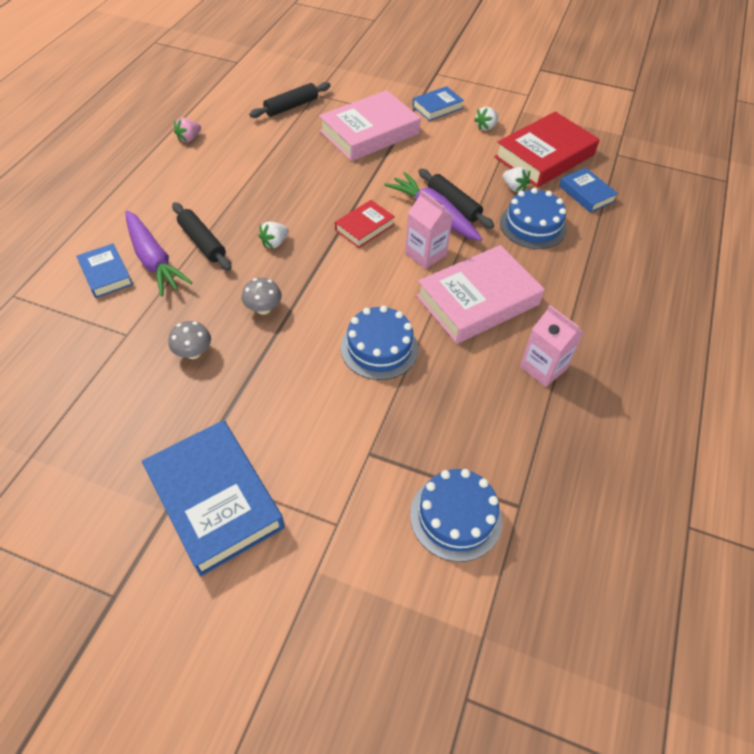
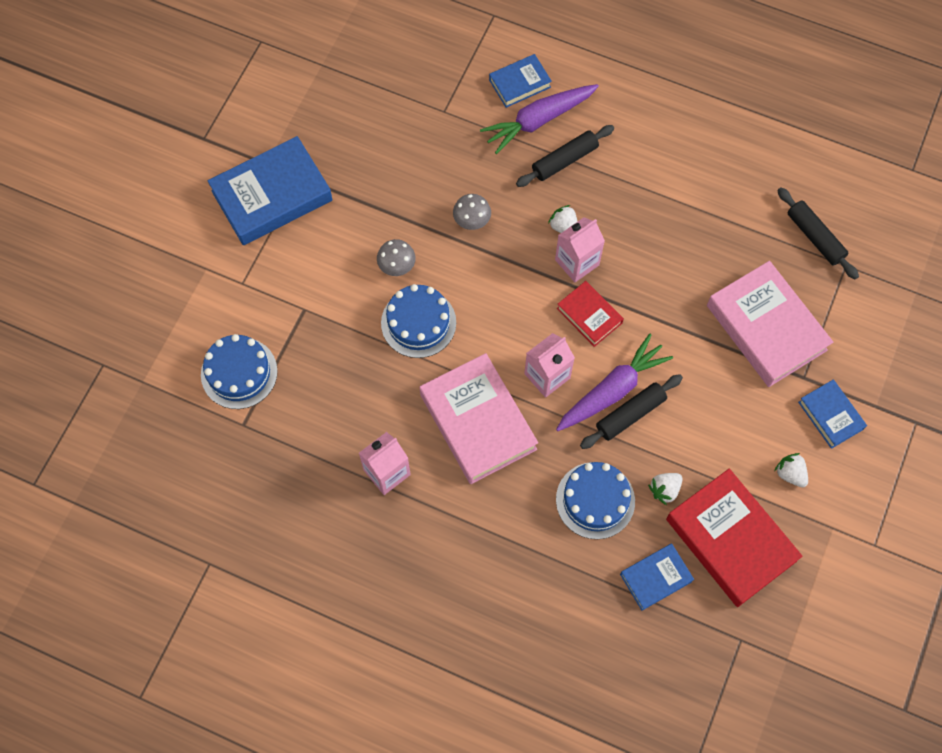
camera: 95 degrees right, 15 degrees up
(189, 138) = (740, 131): pink strawberry -> none
(193, 352) = (420, 166): grey mushroom -> grey mushroom (397, 266)
(311, 235) = (577, 262): none -> pink carton

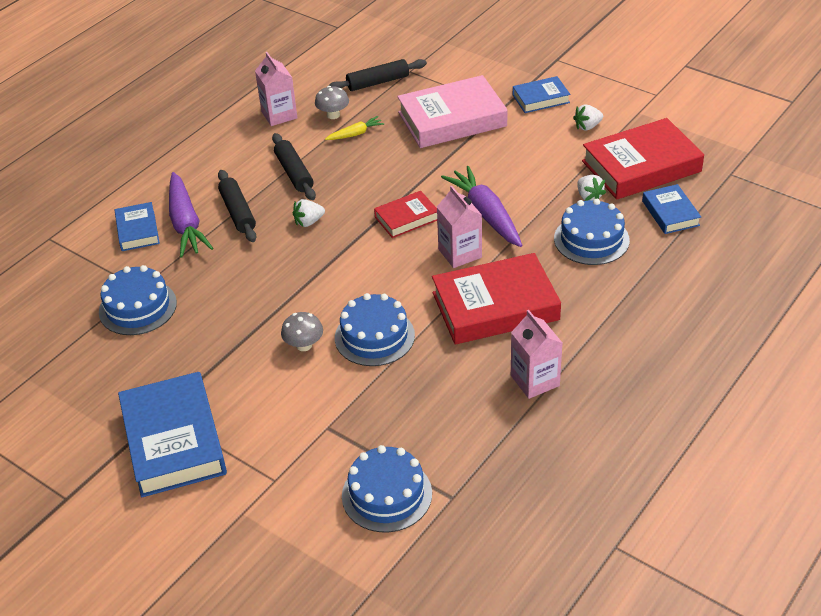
camera: 75 degrees left, 25 degrees down
(419, 118) = (138, 307): none -> blue cake
(472, 221) = (275, 283): grey mushroom -> grey mushroom (333, 115)
(477, 422) = (495, 306): pink book -> red book
(577, 262) = (349, 219): pink carton -> pink carton (279, 115)
(630, 414) = (512, 207): black rolling pin -> black rolling pin (294, 173)
(715, 236) = (355, 134): none -> yellow carrot

